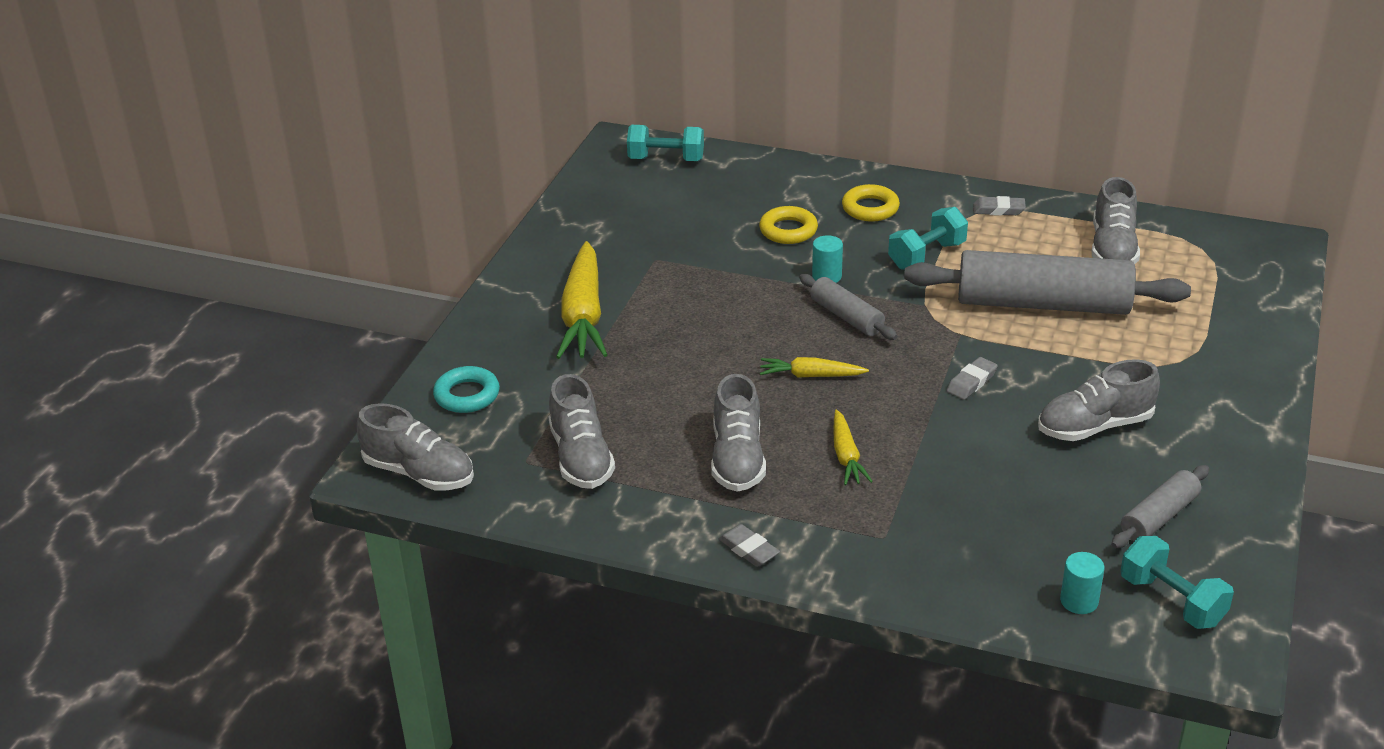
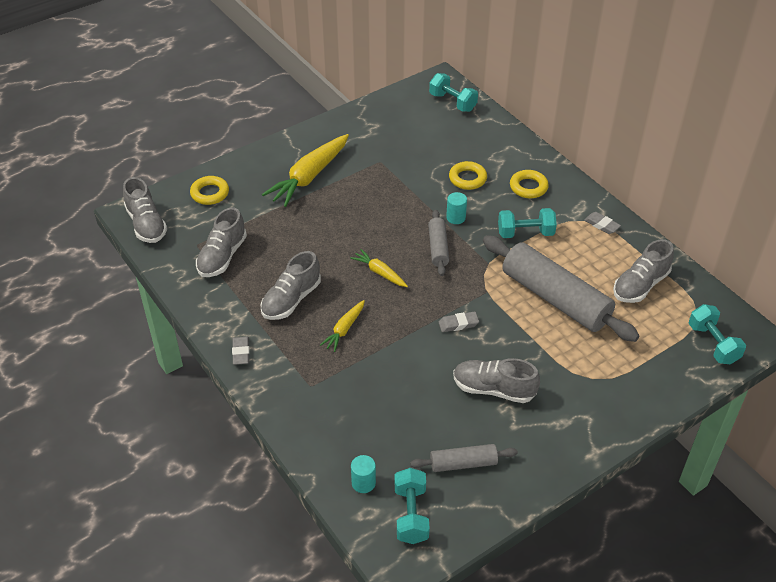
camera: 35 degrees right, 10 degrees up
(467, 395) = (210, 193): turquoise ring -> yellow ring
(1251, 268) = (713, 344): none -> turquoise dumbbell

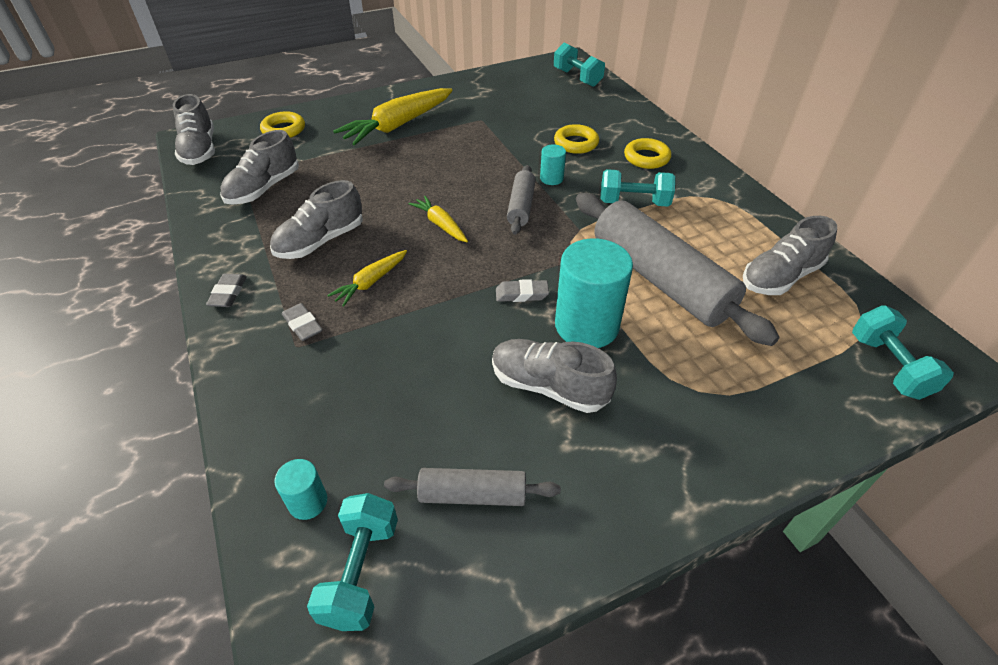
camera: 10 degrees right, 0 degrees up
(510, 342) = (586, 325): none -> turquoise cylinder
(601, 225) = (733, 204): grey eraser -> grey eraser (302, 325)

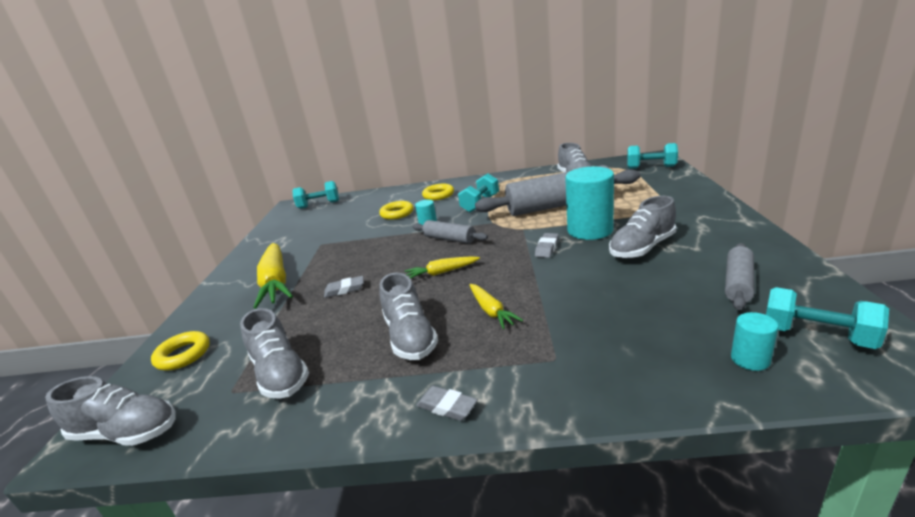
camera: 60 degrees left, 20 degrees down
(302, 325) = (527, 353): grey eraser -> grey eraser (344, 289)

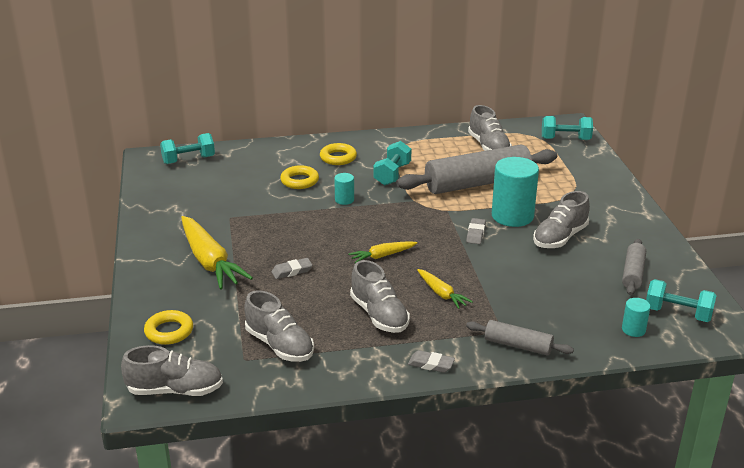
camera: 15 degrees left, 5 degrees up
(449, 239) = (375, 218): grey rolling pin -> grey rolling pin (518, 345)

